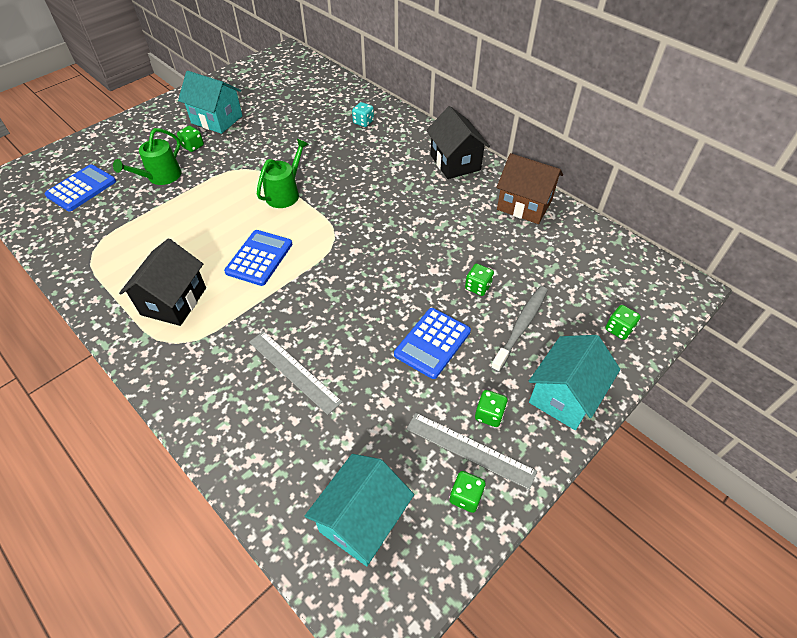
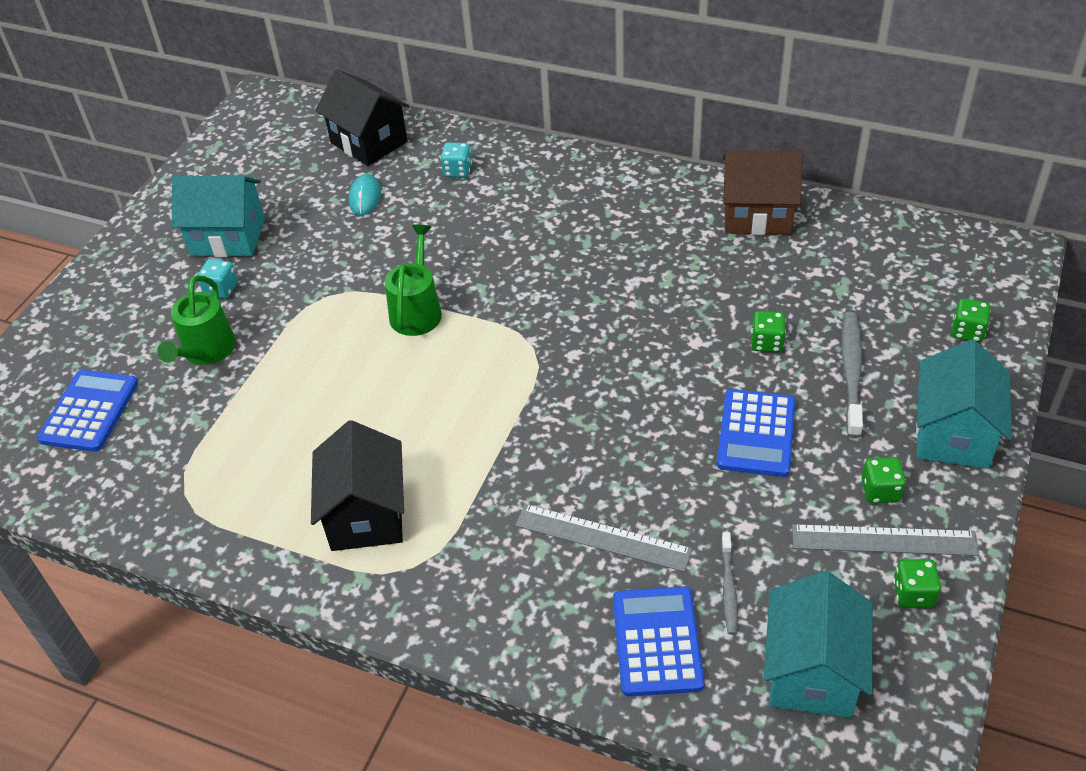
camera: 20 degrees left, 5 degrees down
(193, 146) = (221, 289): green dice -> turquoise dice
(259, 258) = (446, 412): blue calculator -> blue calculator (657, 641)
(303, 121) = (365, 197): none -> turquoise mouse
(347, 437) = (728, 588): none -> grey toothbrush
(455, 162) = (628, 187): black house -> black house (369, 142)

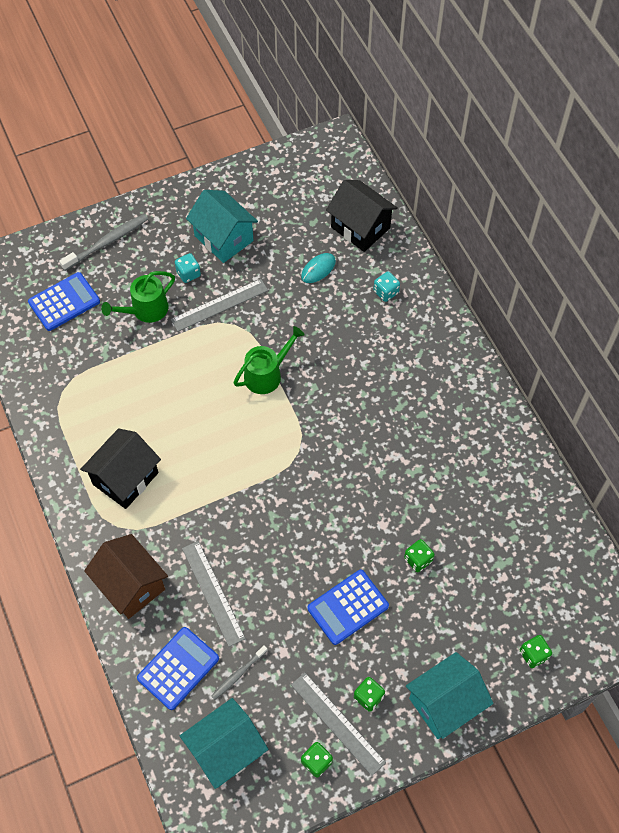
camera: 40 degrees right, 15 degrees up
(291, 291) = (219, 305): none -> grey ruler
(369, 142) = (360, 227): black house -> black house turned 45 degrees counterclockwise
(757, 215) = (514, 472): brown house -> brown house (131, 585)
(851, 373) = (439, 619): grey toothbrush -> grey toothbrush (107, 242)

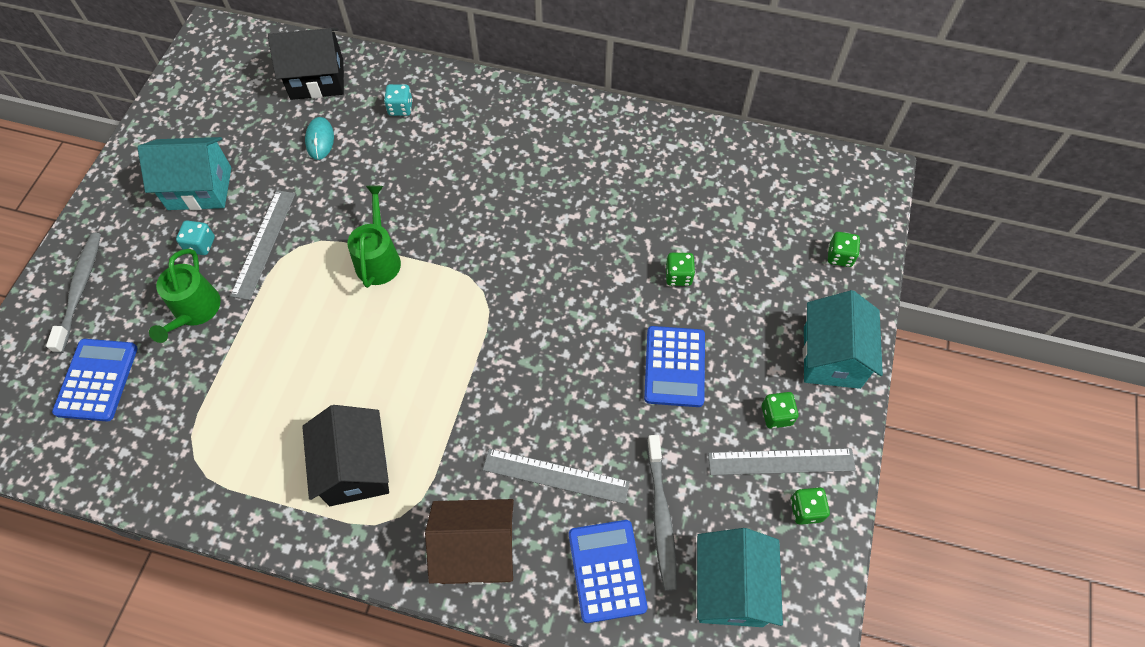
camera: 50 degrees left, 0 degrees up
(238, 674) = (661, 516): grey toothbrush -> grey toothbrush, size x1.68

